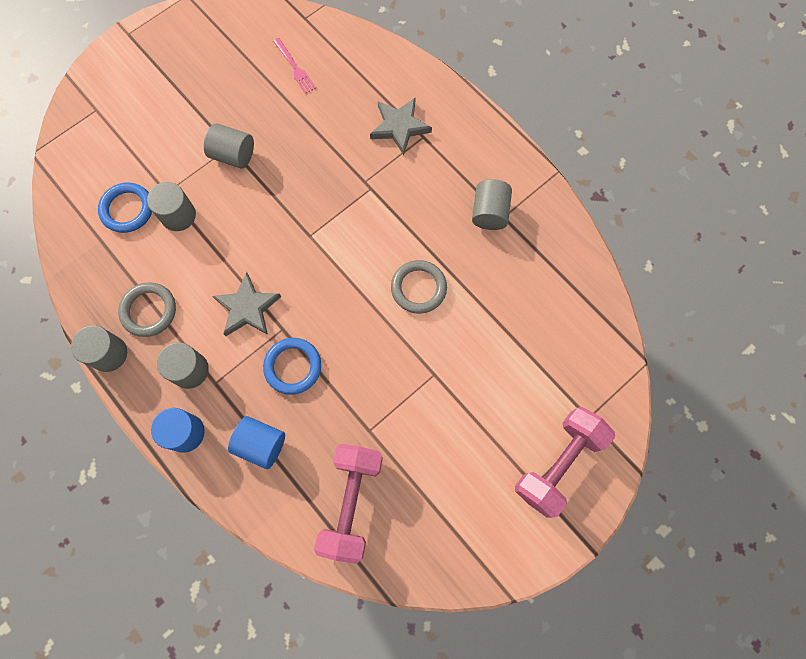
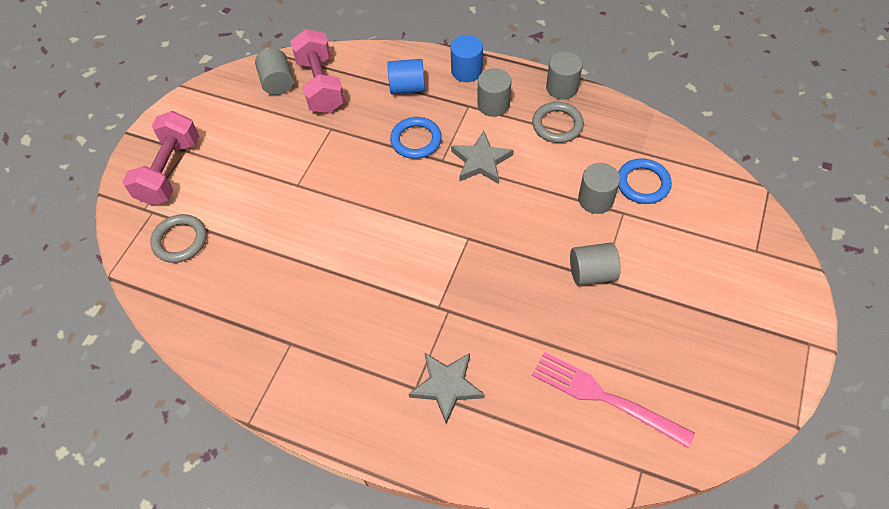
camera: 155 degrees right, 15 degrees down
(295, 68) = (604, 397): pink fork -> pink fork, size x1.84
(418, 288) = (343, 241): grey ring -> grey ring (180, 240)
(489, 213) = (306, 340): grey cylinder -> grey cylinder (277, 83)

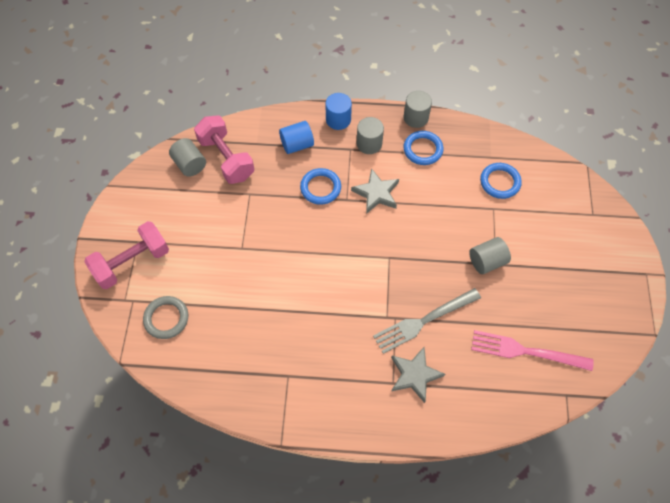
camera: 20 degrees left, 5 degrees up
(170, 171) = (132, 262): pink dumbbell -> pink dumbbell turned 60 degrees clockwise
(482, 324) = (423, 321): none -> grey fork
(557, 125) = (423, 149): grey ring -> blue ring
(595, 199) = (470, 203): grey cylinder -> none

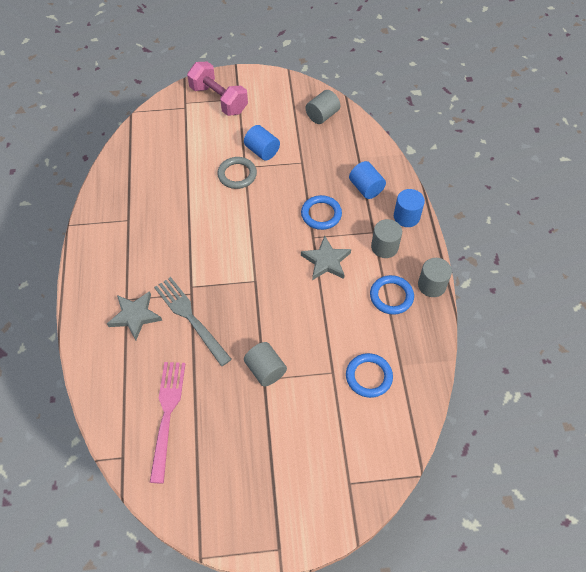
camera: 80 degrees right, 5 degrees down
(166, 318) = (172, 131): grey ring -> grey ring (237, 175)
(224, 228) = (262, 151): none -> blue cylinder
(226, 158) = (335, 139): pink dumbbell -> none

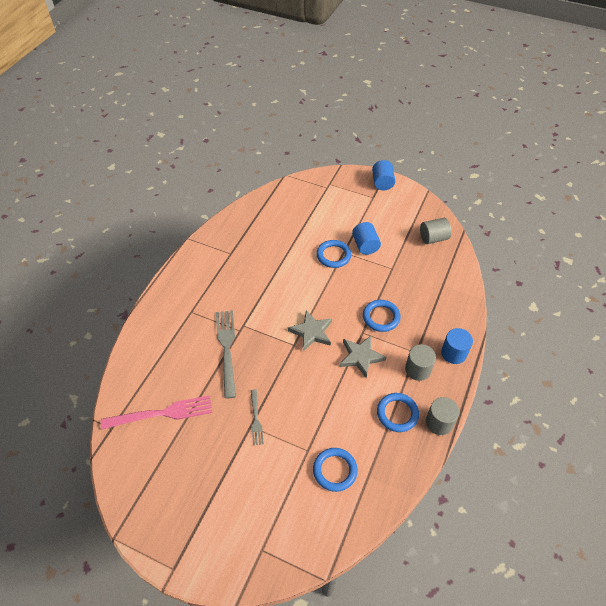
camera: 30 degrees right, 5 degrees down
(135, 316) = (188, 327): grey star -> grey star (311, 332)
(167, 414) = (162, 413): pink fork -> pink fork turned 45 degrees clockwise
(219, 100) = (356, 192): pink dumbbell -> none
(237, 175) = (333, 255): grey ring -> blue ring
(265, 370) = (256, 419): grey cylinder -> grey fork
(366, 188) = (433, 313): blue cylinder -> blue cylinder (382, 183)

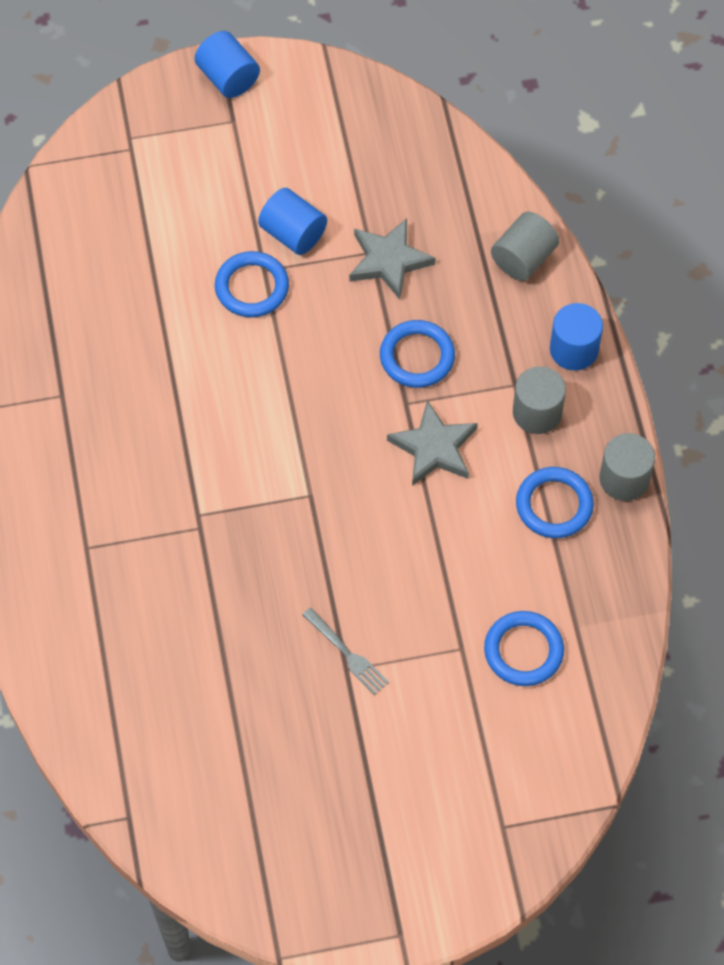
camera: 35 degrees left, 10 degrees up
(162, 413) = (191, 741): pink fork -> none
(226, 348) = (204, 572): grey fork -> none
(311, 332) = (323, 455): grey star -> grey star (388, 260)
(433, 238) = (401, 147): grey cylinder -> grey cylinder (523, 258)

